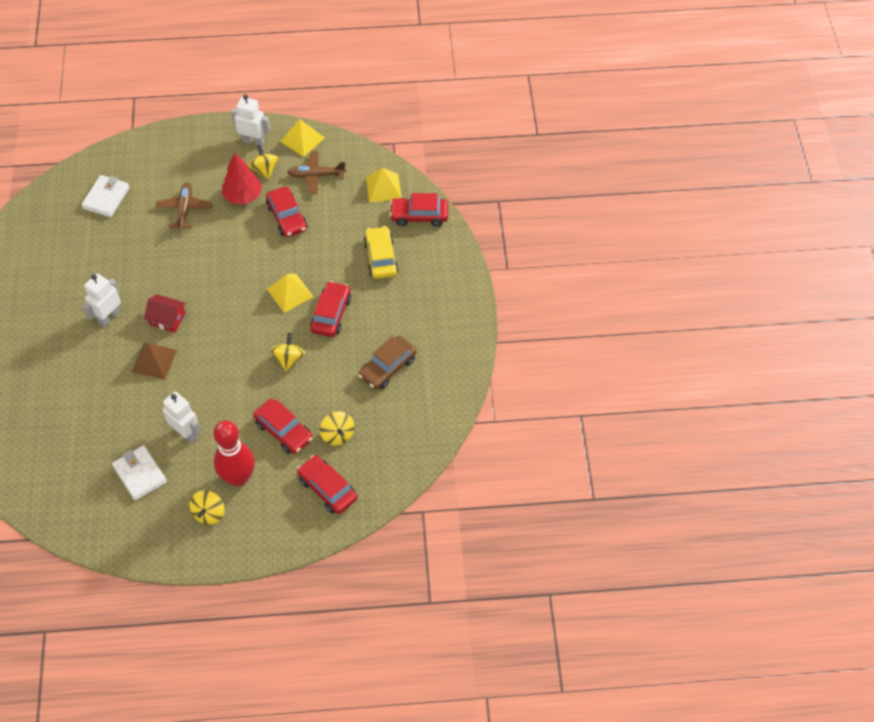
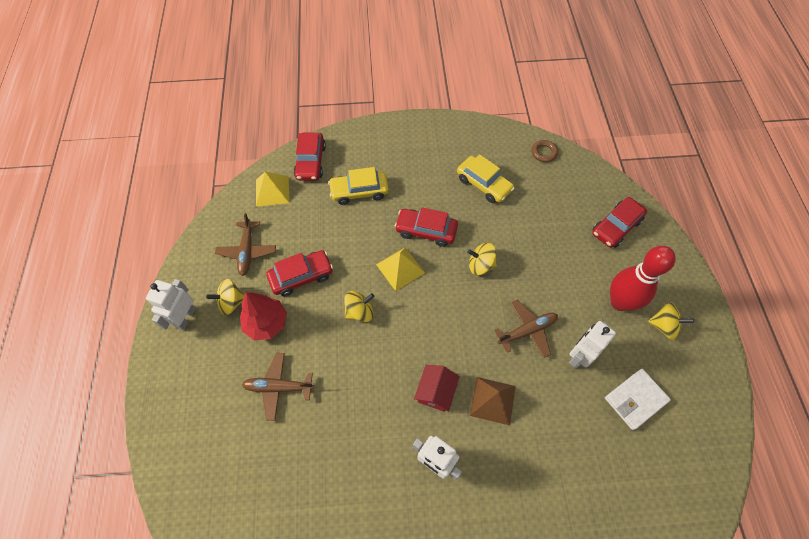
camera: 90 degrees left, 5 degrees up
(106, 198) = (248, 492): white wallet -> none
(216, 393) = (527, 330): none -> brown plane
(284, 431) = (562, 265): red car -> none
(302, 139) = (193, 267): yellow pyramid -> none
(337, 435) = (559, 221): yellow spinning top -> yellow spinning top (360, 312)
(387, 368) = (484, 184): brown car -> yellow car
(431, 430) = (544, 152): none -> brown ring

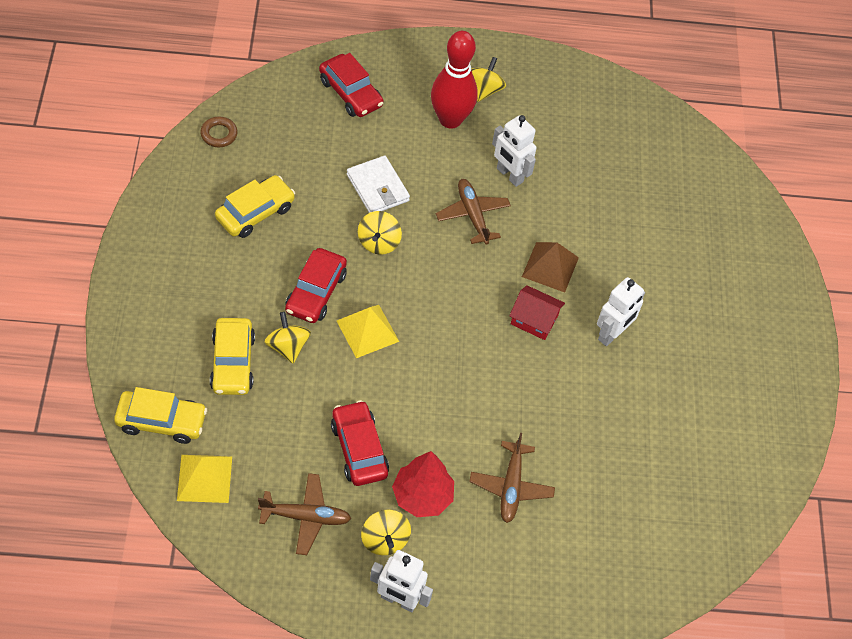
camera: 90 degrees left, 5 degrees down
(310, 162) = (161, 421): red car -> yellow car
(360, 312) = (422, 385): yellow spinning top -> yellow spinning top (287, 347)
(635, 399) = (562, 140): white wallet -> white wallet (377, 188)

